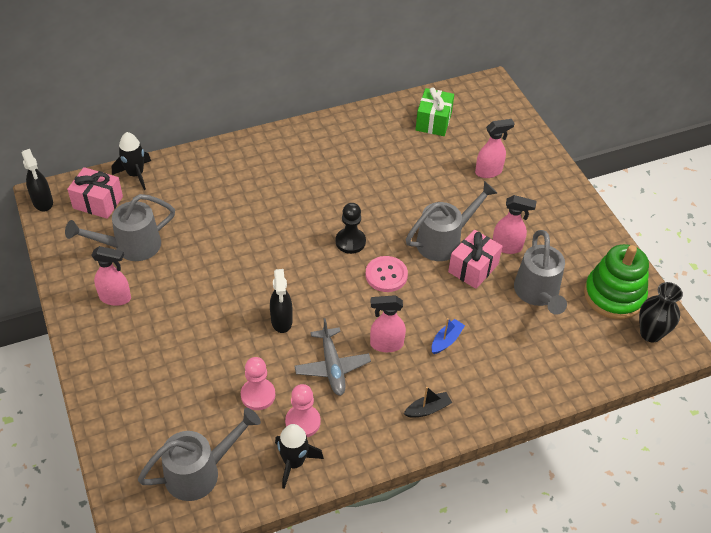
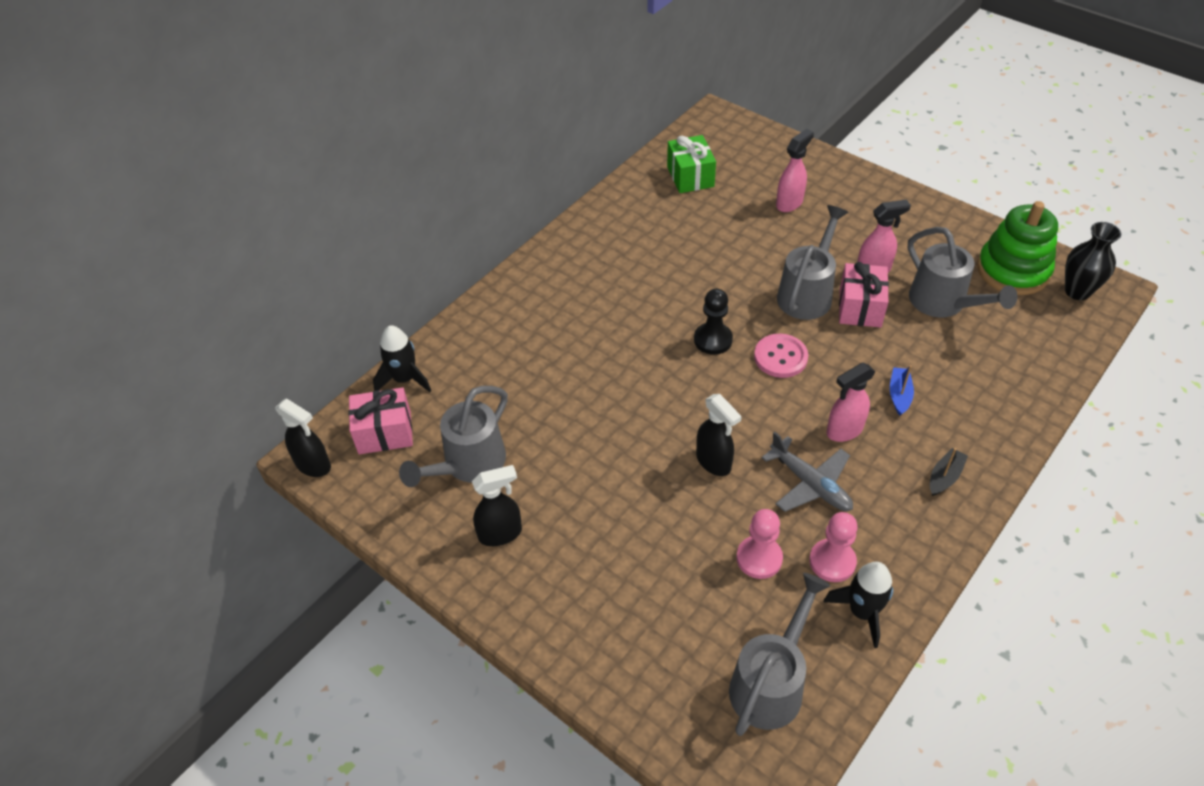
camera: 25 degrees left, 0 degrees up
(115, 298) = (501, 533): pink spray bottle -> black spray bottle

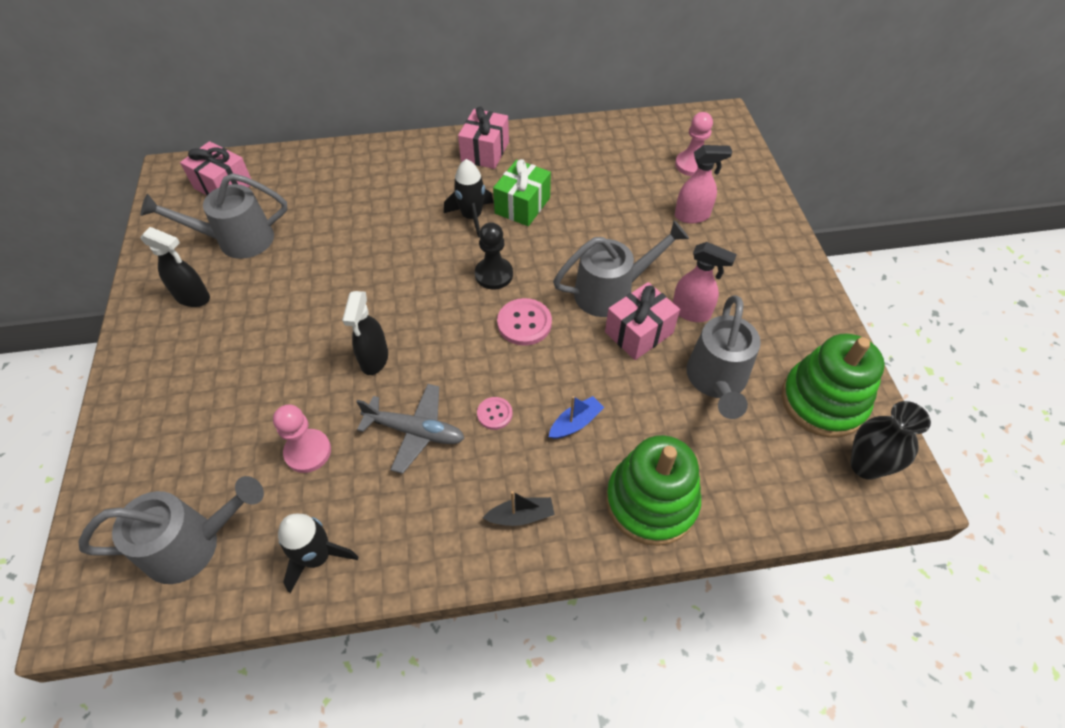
camera: 40 degrees right, 5 degrees up
(313, 465) = (165, 177): black spray bottle -> none
(404, 379) = (277, 162): black rocket -> black rocket (472, 217)
(575, 253) = (485, 152): none -> pink gift
(690, 176) = (640, 149): green gift -> green gift (522, 205)
(810, 484) = (415, 431): grey plane -> grey plane turned 75 degrees counterclockwise
(832, 561) = (350, 500): pink pawn -> pink pawn (691, 165)
(844, 430) = (494, 414): pink spray bottle -> pink button
(1001, 405) = (651, 502): none -> green stacking toy

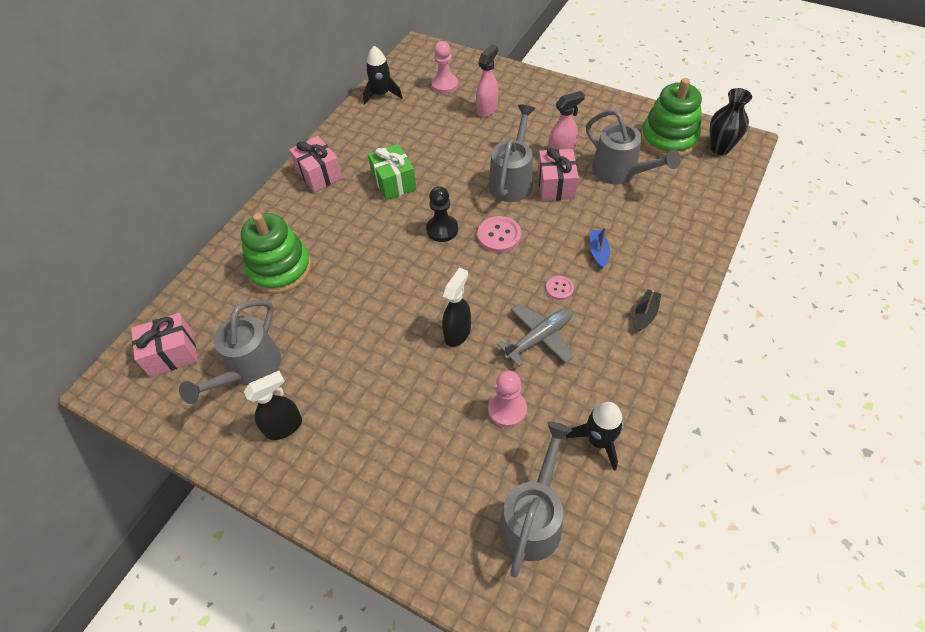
camera: 50 degrees left, 0 degrees up
(374, 359) = (457, 333): black spray bottle -> black spray bottle turned 105 degrees counterclockwise
(472, 217) = (376, 214): black rocket -> black rocket (382, 94)
(651, 502) = (679, 248): green stacking toy -> green stacking toy (280, 269)

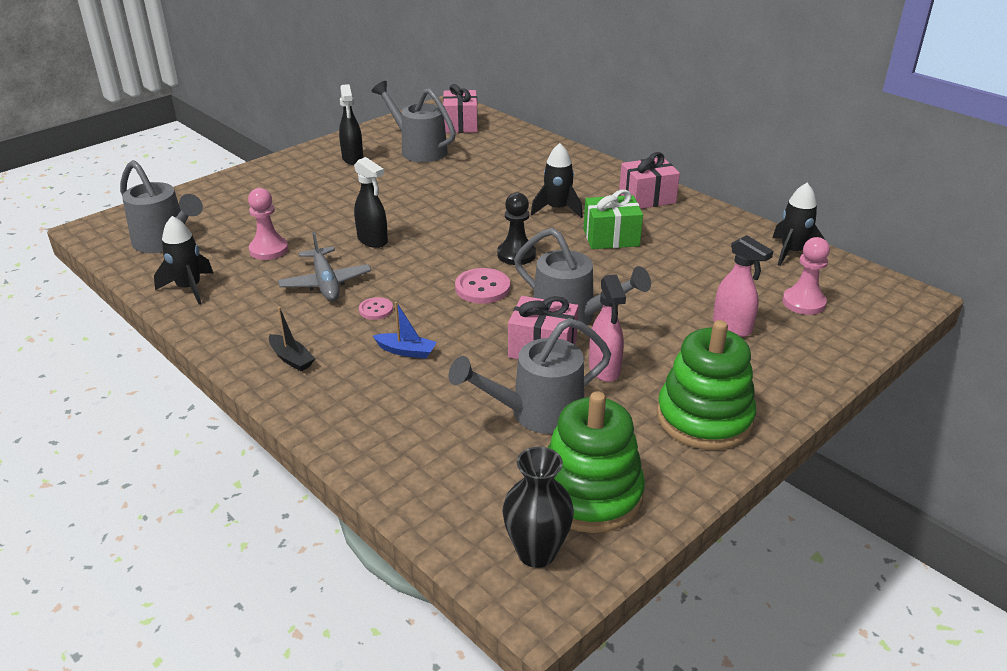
camera: 105 degrees right, 20 degrees down
(280, 269) = (521, 169): green stacking toy -> green stacking toy (704, 418)
(356, 224) = (557, 209): none -> black rocket

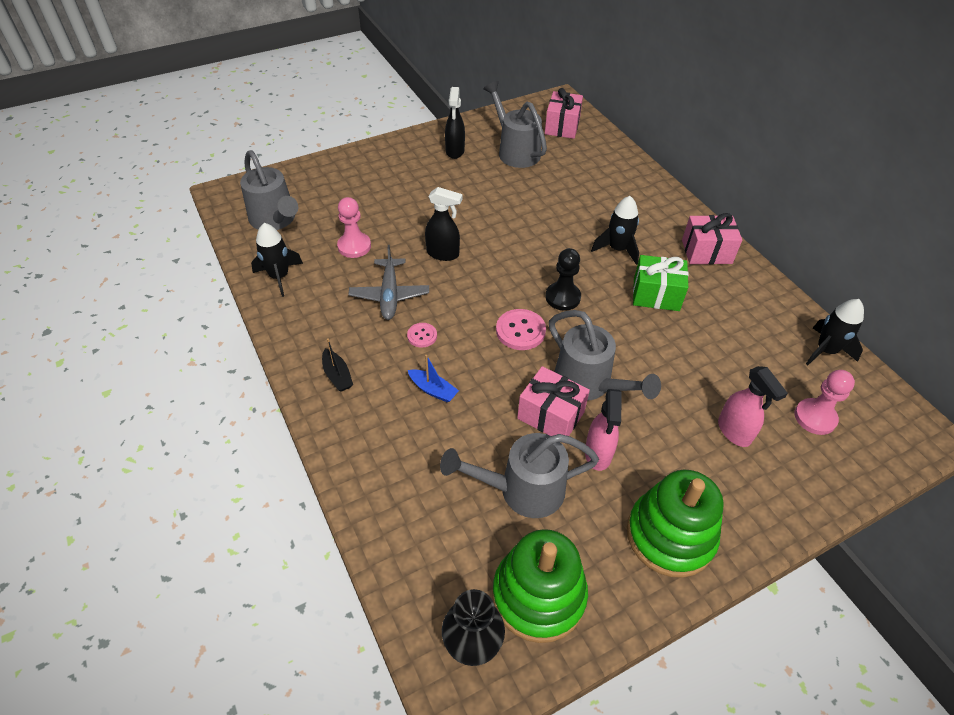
camera: 15 degrees right, 15 degrees up
(373, 240) = (443, 254): black spray bottle -> black spray bottle turned 45 degrees counterclockwise

